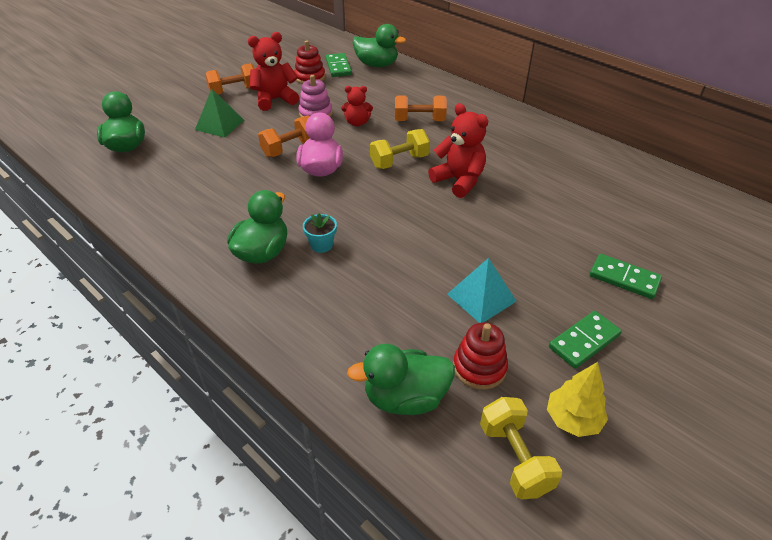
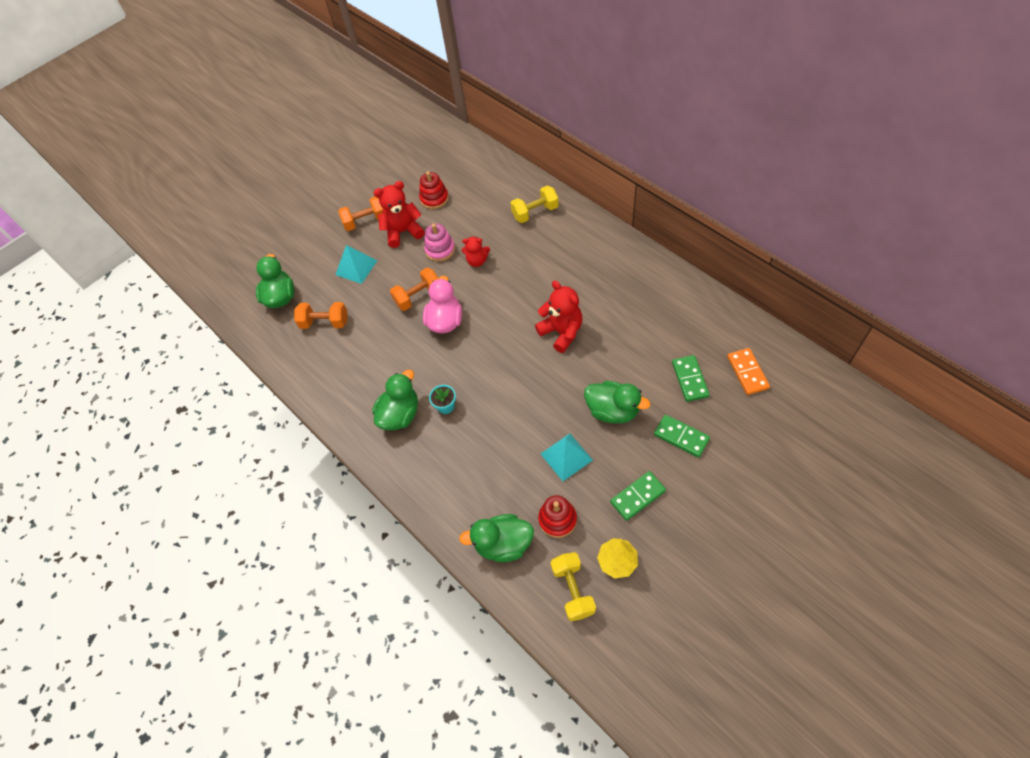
camera: 10 degrees right, 15 degrees up
(220, 125) = (356, 267): green pyramid -> turquoise pyramid
(338, 67) = (461, 181): green domino -> green domino (689, 379)
(377, 65) = (498, 176): green duck -> green duck (612, 410)
(399, 161) = (512, 310): yellow dumbbell -> yellow dumbbell (535, 212)
(419, 120) = (533, 256): orange dumbbell -> orange dumbbell (325, 322)
(684, 219) = (747, 372): none -> orange domino

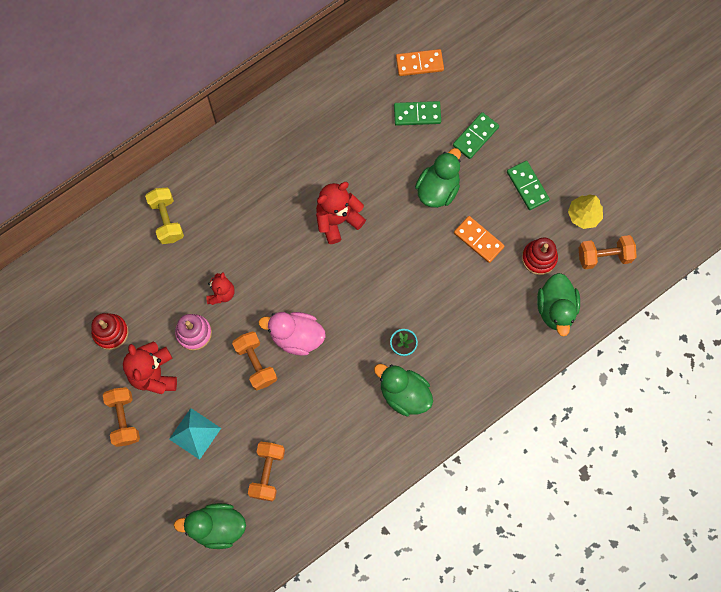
camera: 90 degrees left, 15 degrees up
(566, 456) = (478, 240): turquoise pyramid -> orange domino
(573, 590) = (604, 256): yellow dumbbell -> orange dumbbell

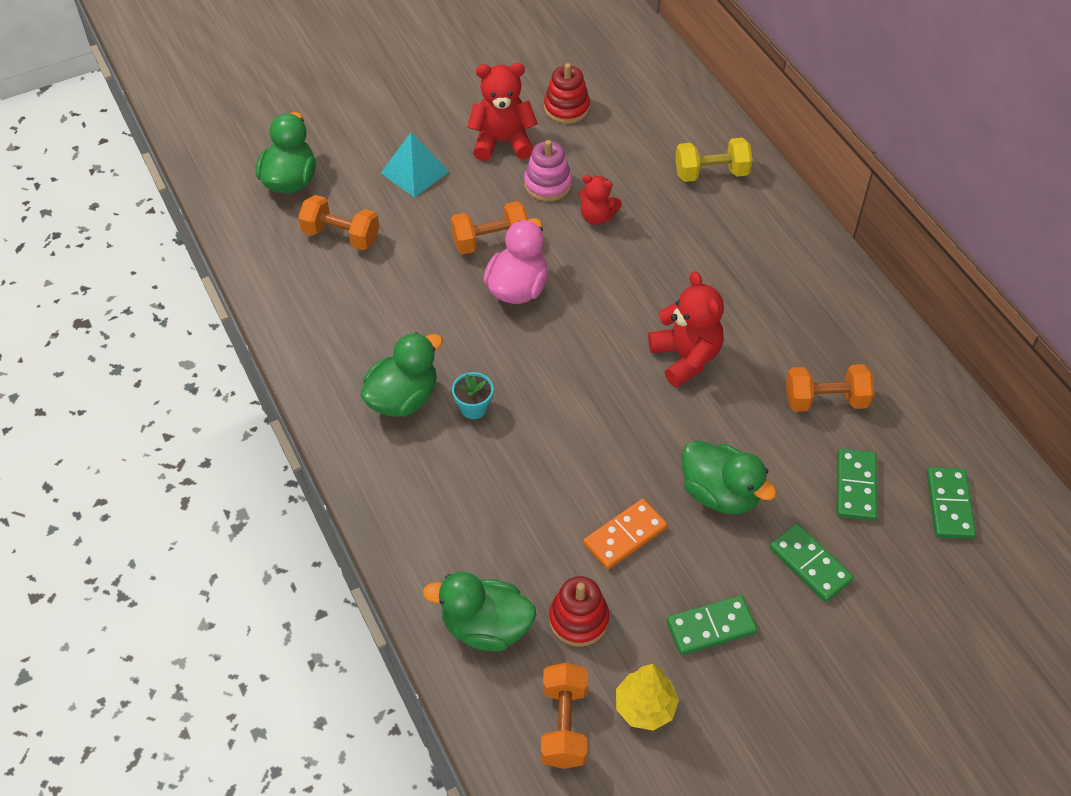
camera: 100 degrees right, 20 degrees down
(124, 419) = (452, 110): orange dumbbell -> orange dumbbell (825, 400)
(419, 64) = (949, 505): orange domino -> green domino

